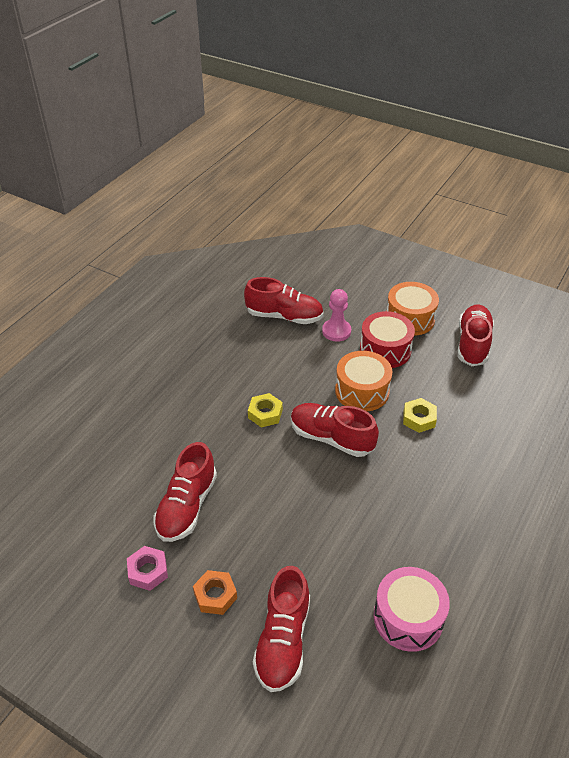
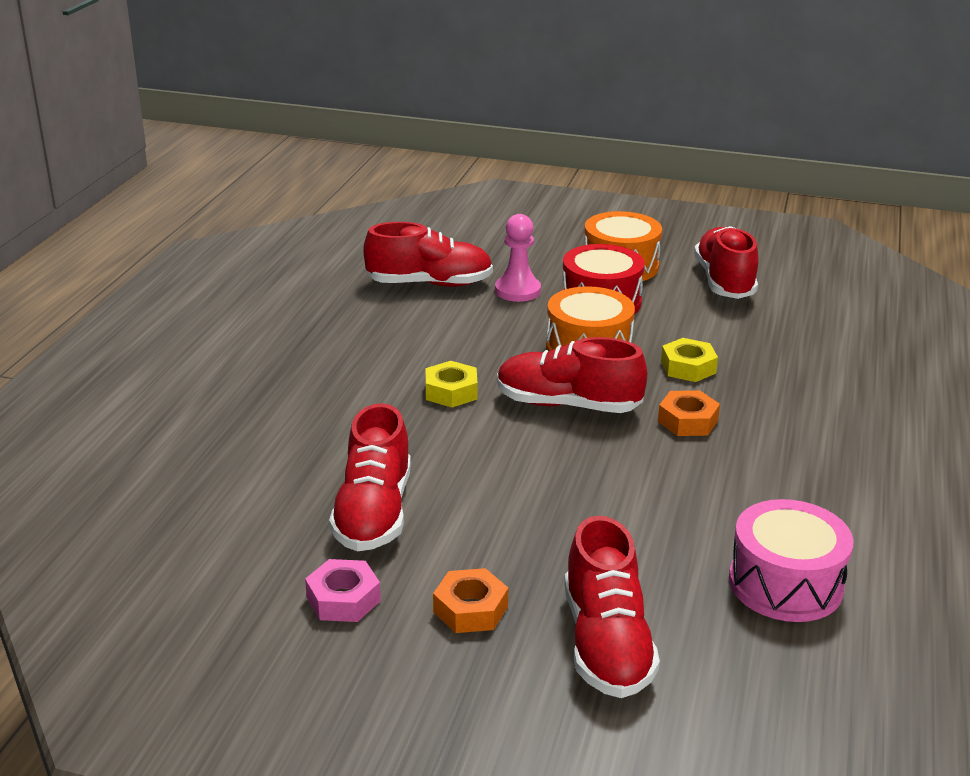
camera: 15 degrees left, 15 degrees down
(400, 466) = (687, 421): none -> orange nut

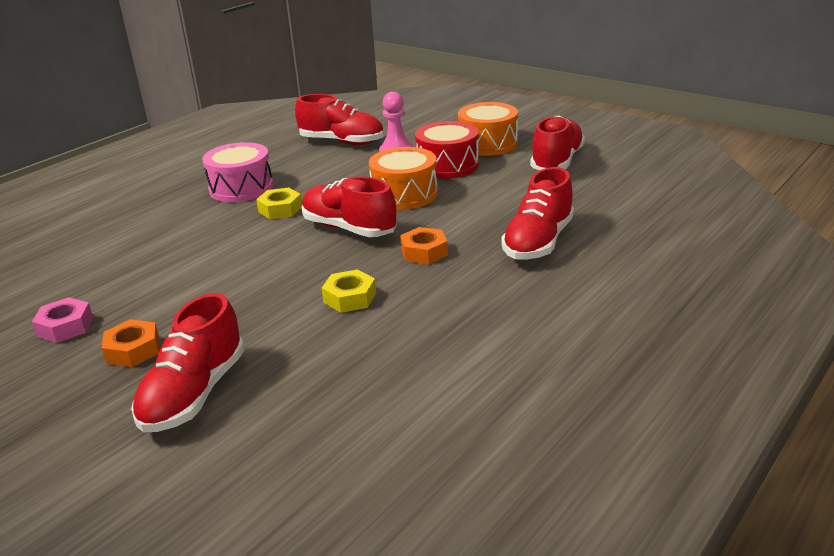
camera: 25 degrees right, 0 degrees up
(373, 512) = (145, 276): red shoe -> red shoe (538, 242)
(688, 367) = (465, 216): yellow nut -> yellow nut (350, 298)
(785, 584) = (371, 381): pink drum -> pink drum (241, 188)

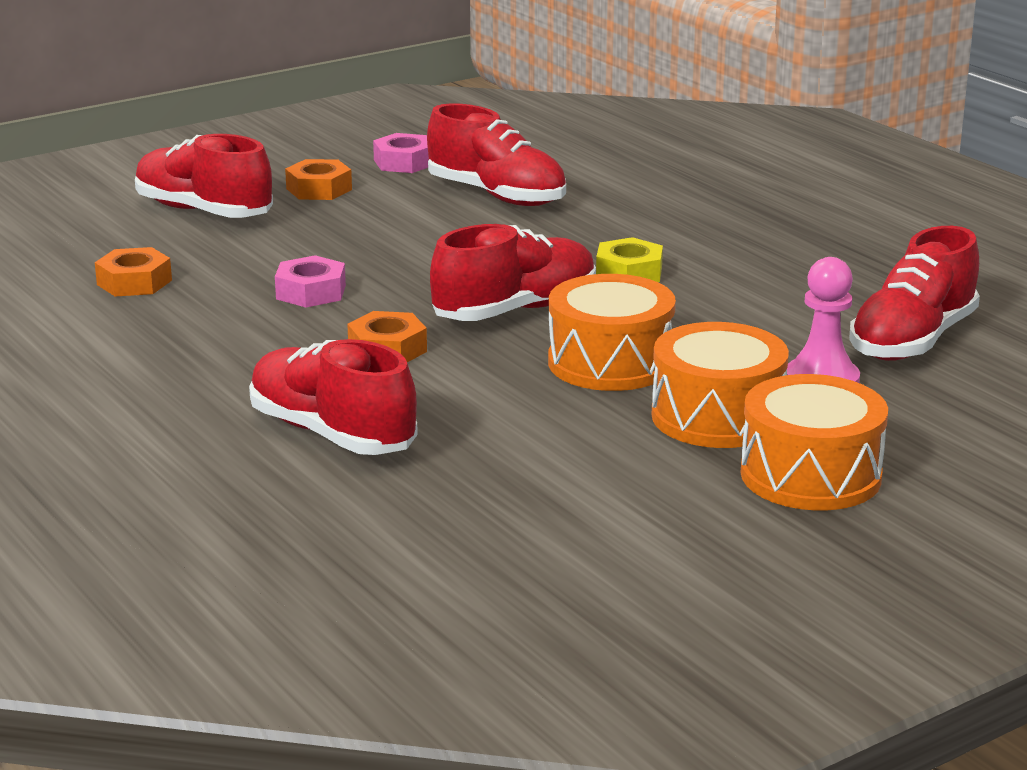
camera: 105 degrees right, 5 degrees down
(241, 188) = (738, 253): pink drum -> none
(350, 298) = (311, 292): yellow nut -> pink nut
(363, 377) = (134, 282): none -> orange nut
(447, 165) = (717, 417): red drum -> orange drum
(557, 162) = (654, 527): red shoe -> red shoe (496, 196)

